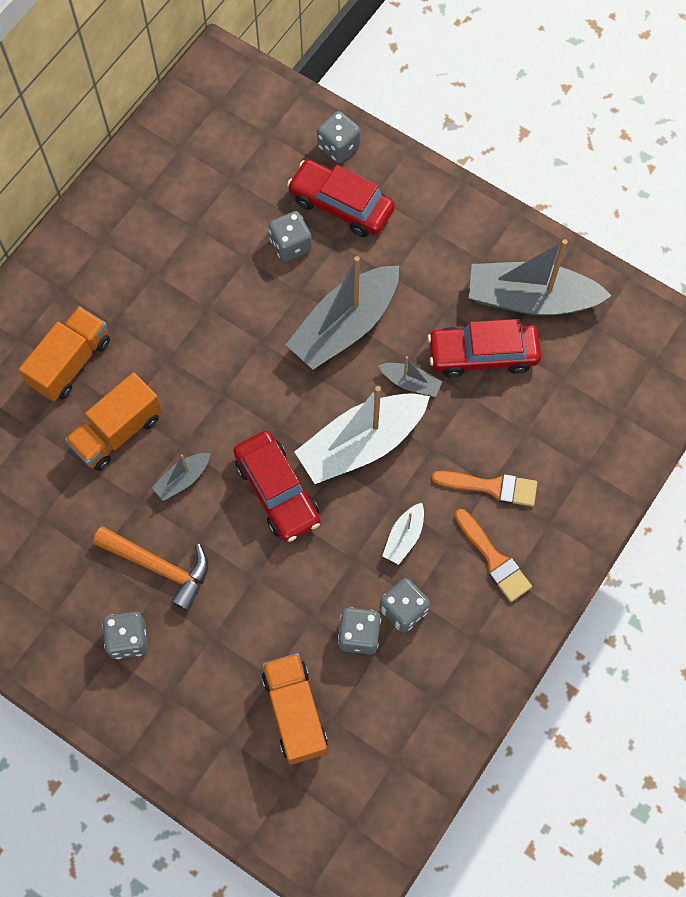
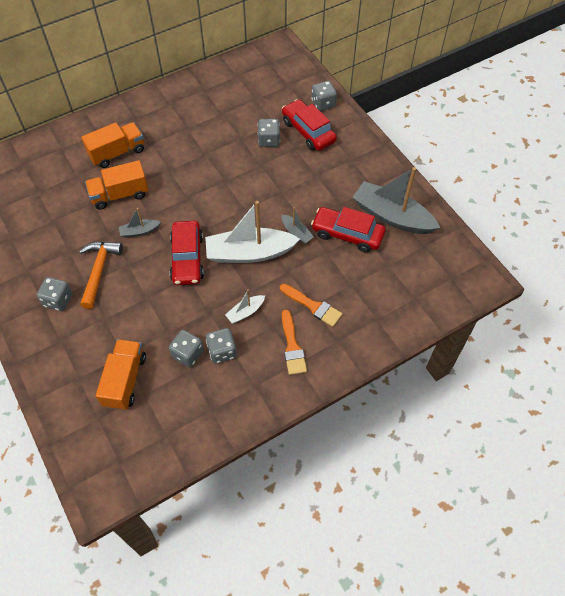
camera: 25 degrees right, 10 degrees down
(160, 567) = (99, 270): orange hammer -> orange hammer turned 135 degrees counterclockwise
(345, 326) = (275, 190): grey boat -> none

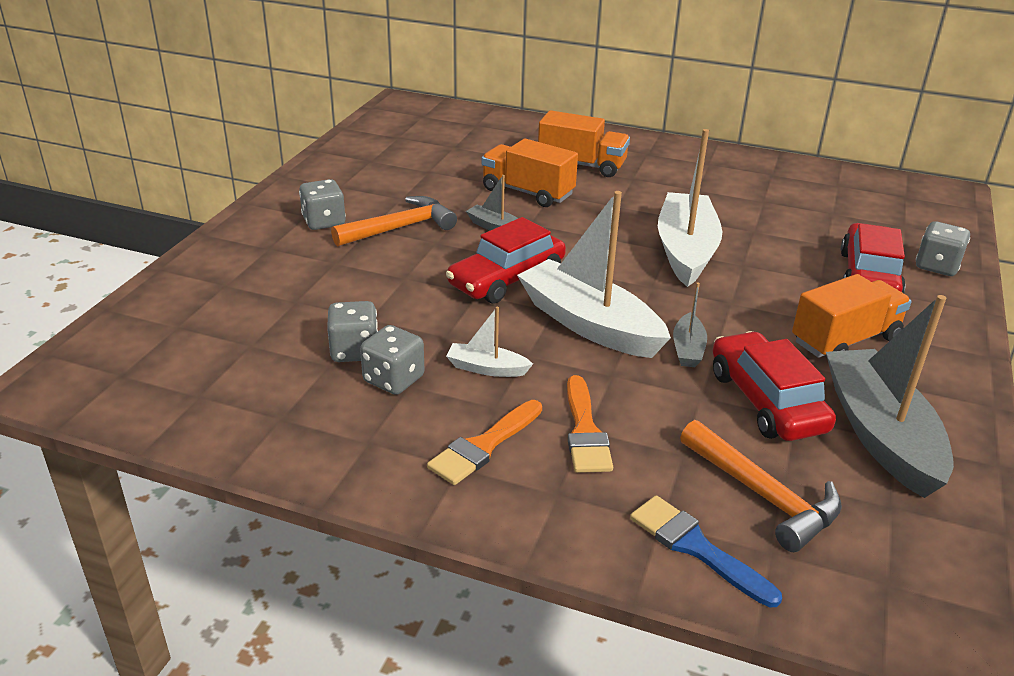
camera: 50 degrees right, 25 degrees down
(125, 380) = (256, 320): orange truck -> orange truck (845, 340)
(231, 175) = (685, 250): none -> white boat
(269, 140) = (792, 253): grey dice -> none
(391, 278) = (764, 496): none -> orange hammer
(396, 318) = (696, 547): none -> blue brush

